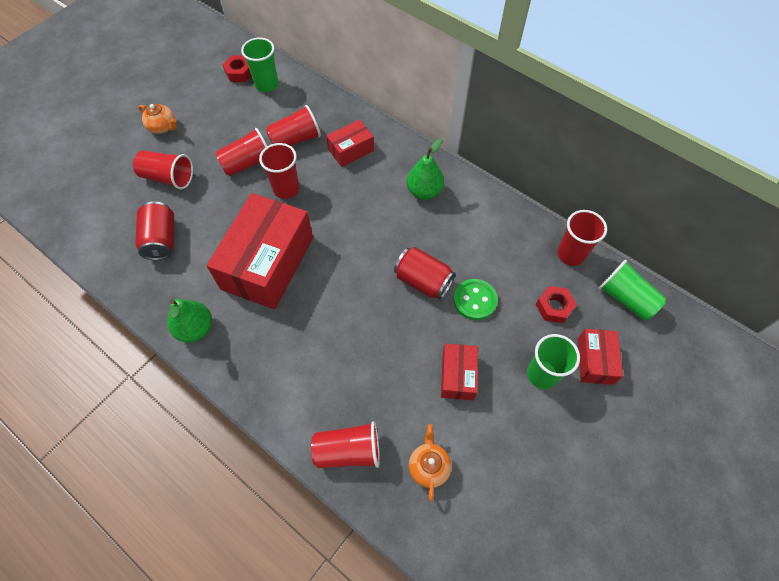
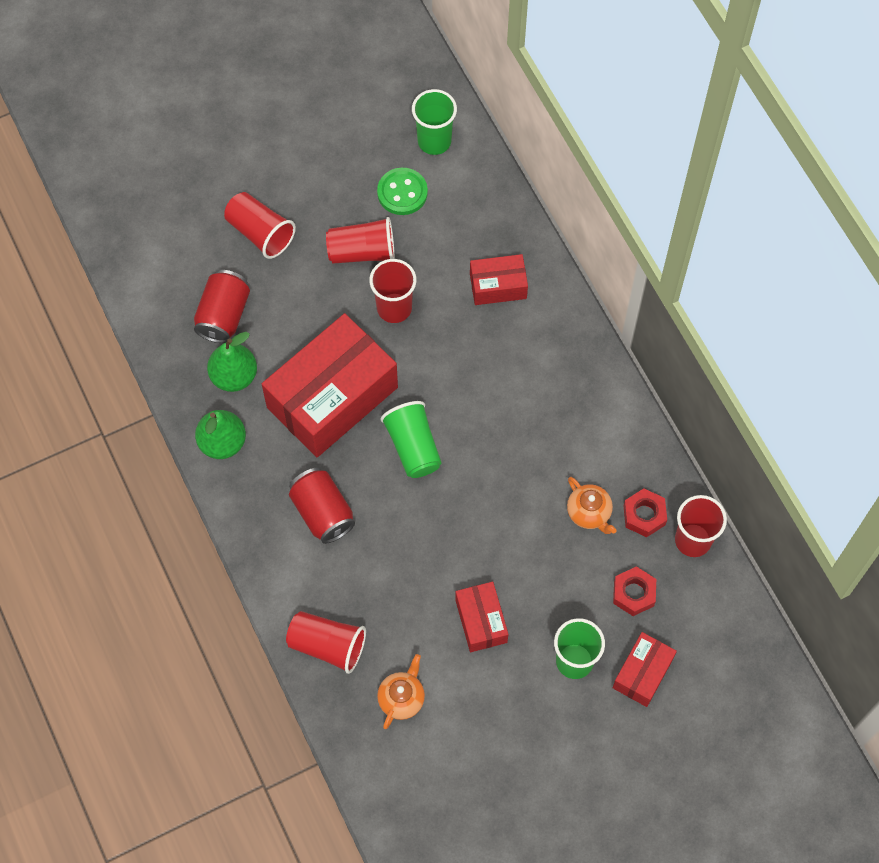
camera: 25 degrees right, 5 degrees up
(163, 127) = (279, 155): orange teapot -> orange teapot (589, 513)
(239, 73) = (407, 107): red nut -> red nut (644, 515)
(295, 140) = (435, 242): red cup -> none
(423, 281) = (499, 496): red can -> red can (322, 512)
(424, 191) = (560, 382): green pear -> green pear (234, 376)
(458, 376) = (481, 621): red box -> red box turned 45 degrees counterclockwise
(475, 300) = (546, 545): green button -> green button (402, 192)
(625, 298) = (724, 621): green cup -> green cup (413, 447)

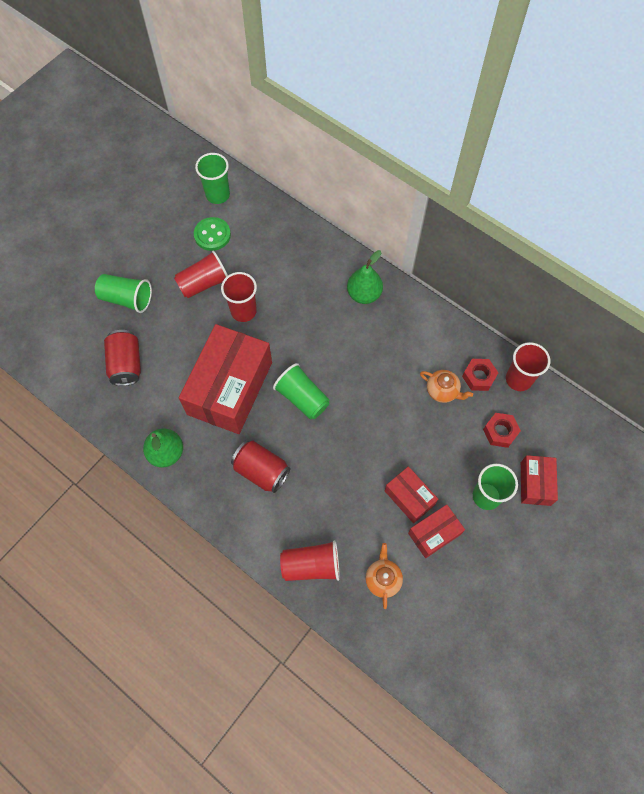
camera: 25 degrees left, 0 degrees up
(234, 376) = (153, 403): green pear -> green pear (364, 294)
(260, 233) = (127, 299): red cup -> green cup
(498, 286) = (306, 269): red box -> red box (434, 533)

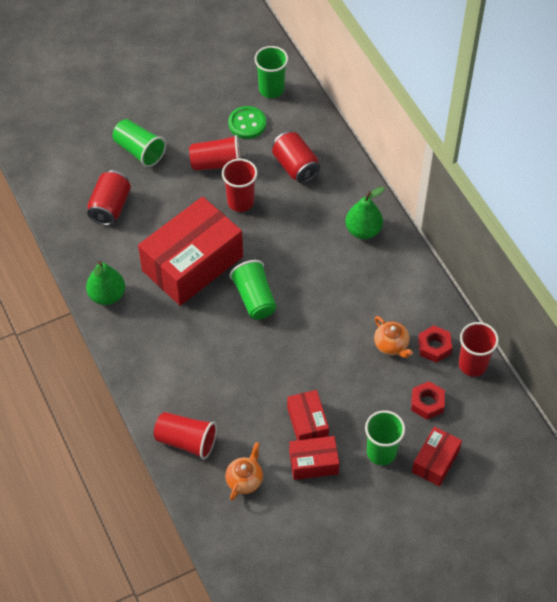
camera: 25 degrees right, 10 degrees down
(261, 471) = (184, 345): red can -> red can (295, 166)

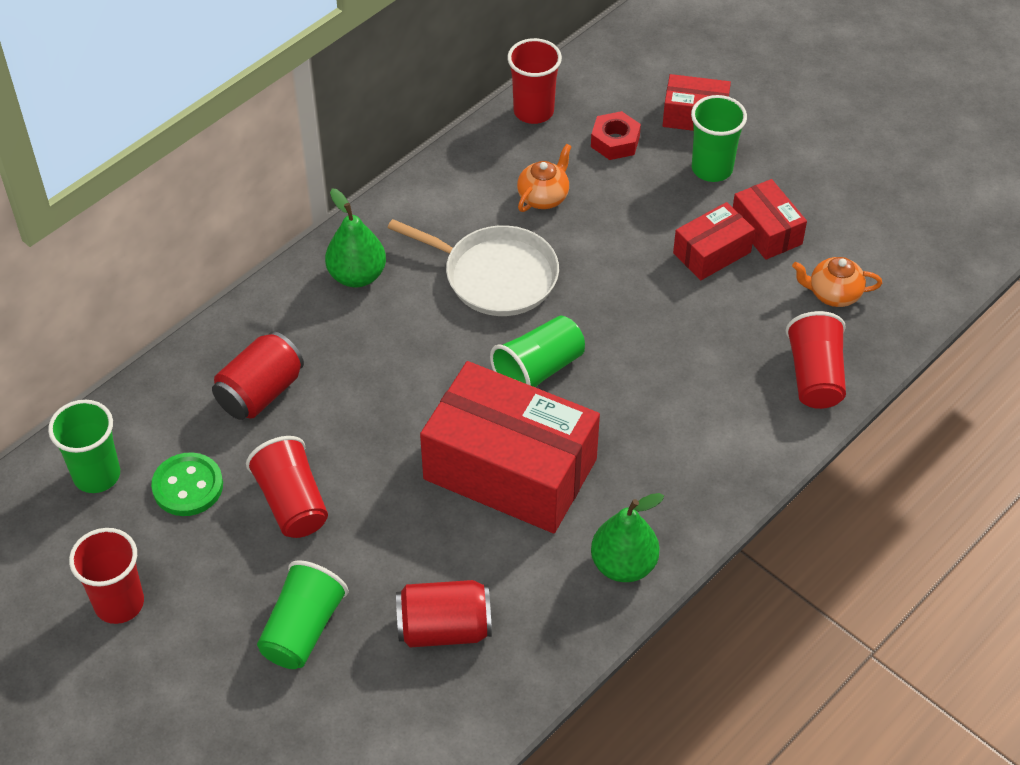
camera: 110 degrees left, 5 degrees down
(240, 202) = (361, 444): red cup -> red cup (119, 603)
(335, 299) = (495, 275): none -> white pan
(434, 347) = (524, 154): red nut -> none

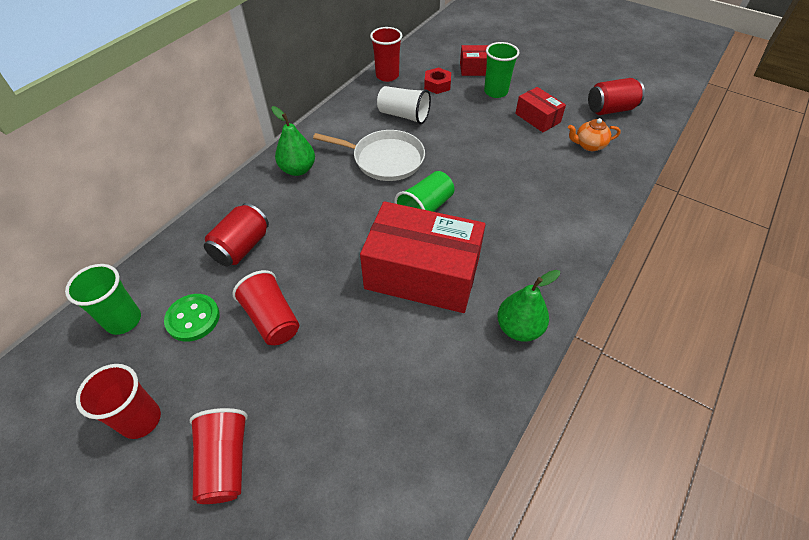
camera: 10 degrees left, 0 degrees up
(303, 629) = (291, 417): green cup -> none
(444, 628) = (401, 398): red can -> red can (610, 109)
(543, 197) = (404, 115): orange teapot -> white cup
(712, 252) = (510, 132): red box -> none
(815, 376) = (597, 190): red cup -> red cup (225, 461)

